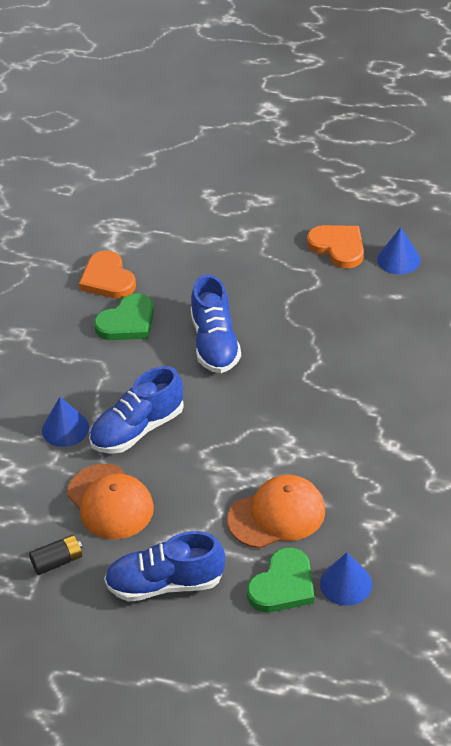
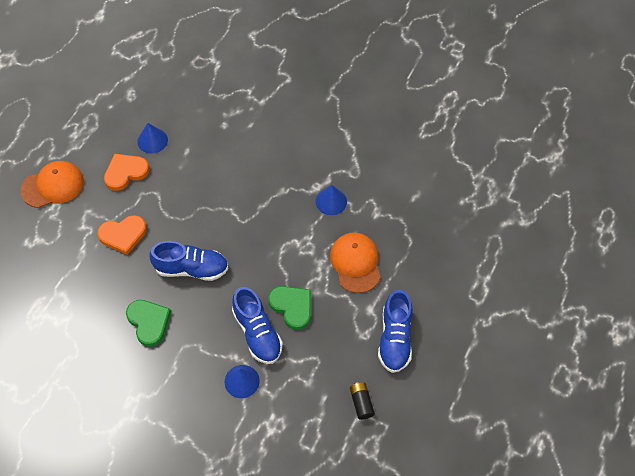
camera: 80 degrees left, 15 degrees up
(107, 279) = (96, 328): orange heart -> orange heart (123, 235)
(110, 502) = (318, 361): orange cap -> orange cap (53, 186)
(283, 585) = (411, 271): green heart -> green heart (292, 307)
(346, 583) = (417, 237): blue cone -> blue cone (331, 201)

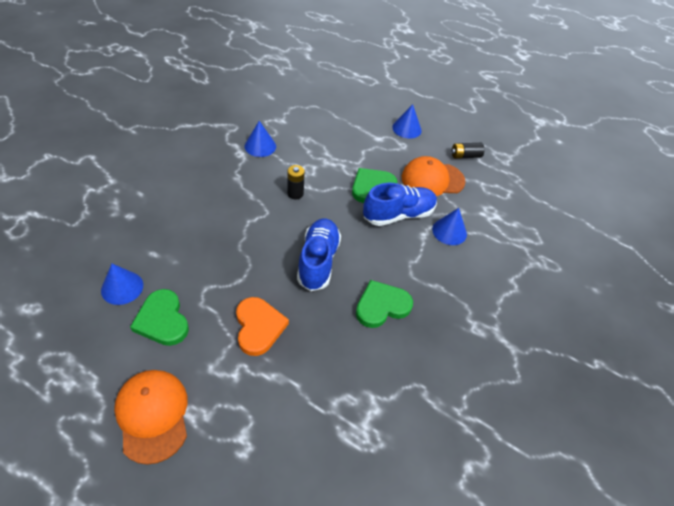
camera: 90 degrees left, 10 degrees down
(125, 172) = (162, 320): orange heart -> green heart
(270, 240) = (295, 193): none -> black battery
(355, 263) = (331, 140): orange cap -> orange cap (432, 179)
(395, 338) = (407, 128): blue shoe -> blue cone

